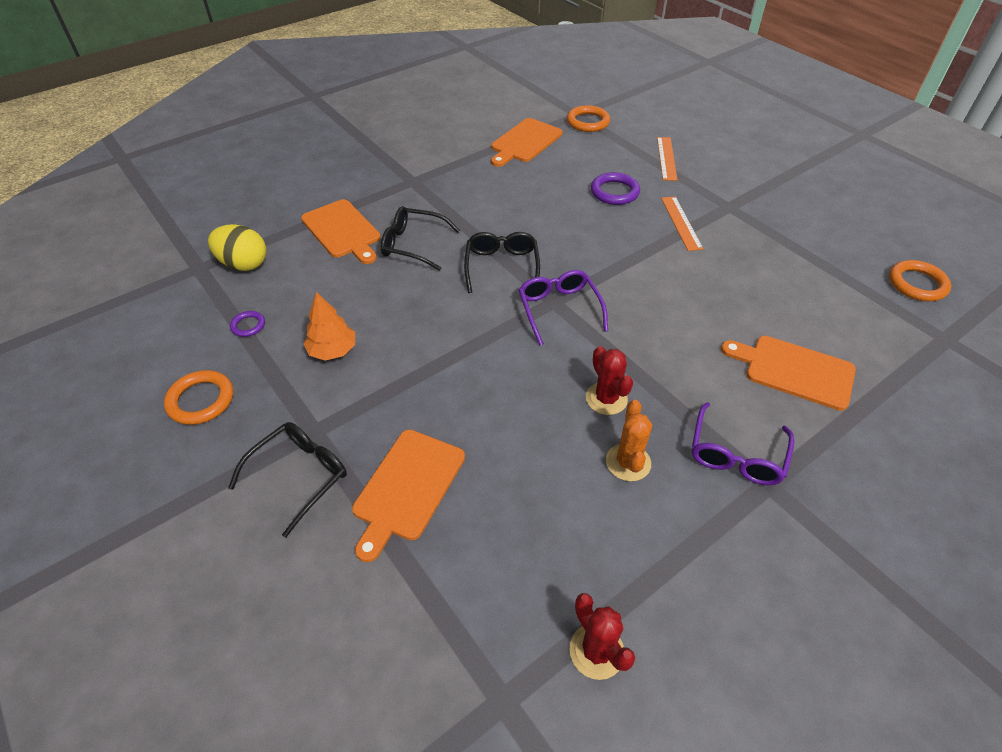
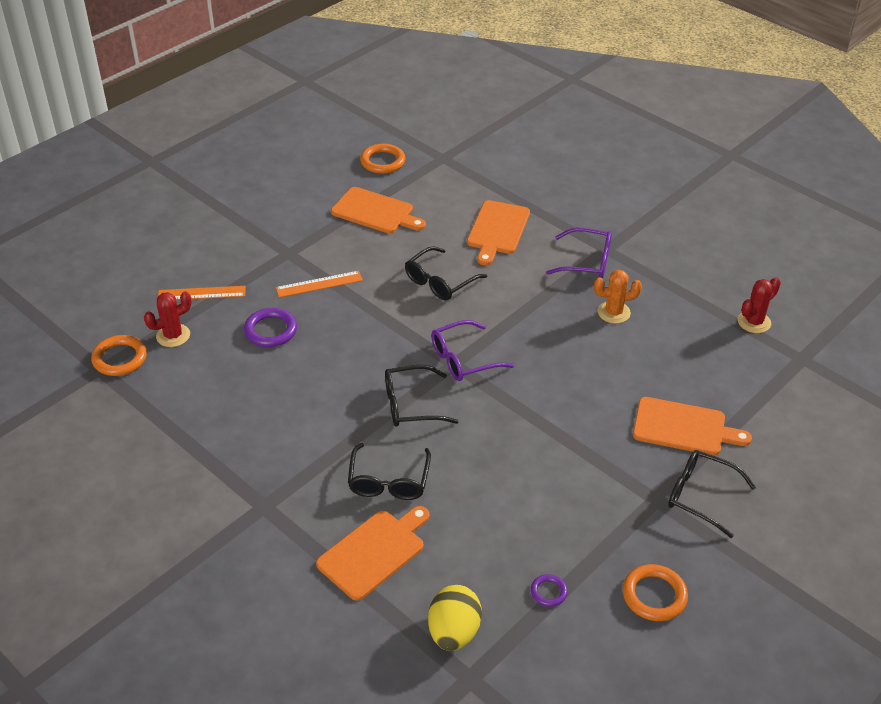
camera: 100 degrees left, 5 degrees down
(333, 350) = (561, 510): orange tree -> none
(525, 142) = (168, 411): orange cutting board -> orange cutting board (375, 212)
(606, 399) = (558, 325): red cactus -> red cactus (173, 335)
(687, 306) = (439, 282): none -> black glasses

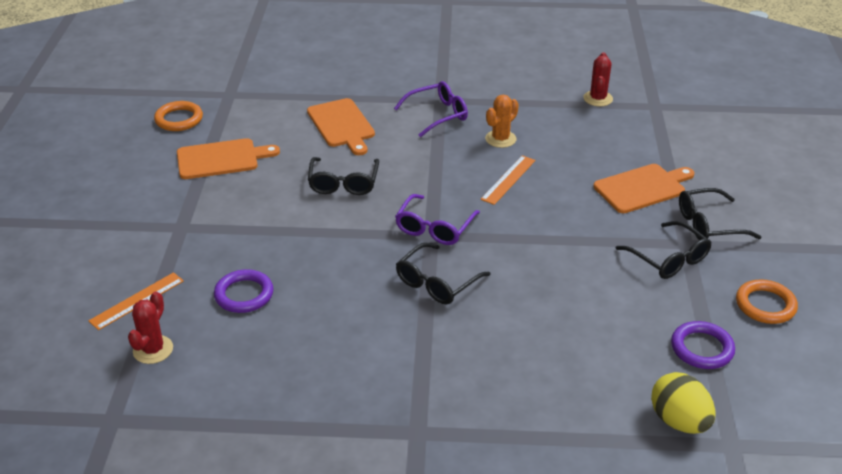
camera: 40 degrees left, 5 degrees down
(120, 358) = (121, 399): orange ring -> none
(319, 284) = (242, 236): orange ruler -> orange ruler (508, 179)
(374, 552) = (549, 406): orange cutting board -> none
(389, 481) = (493, 348): black glasses -> black glasses (669, 259)
(548, 592) = (702, 348): purple ring -> purple ring, size x1.76

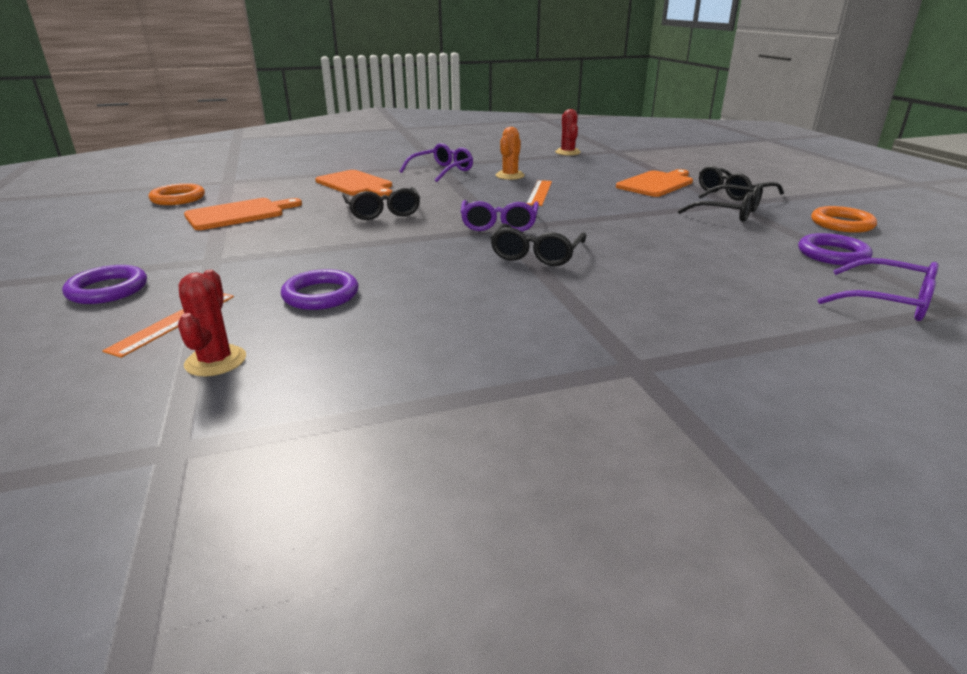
camera: 20 degrees left, 10 degrees down
(102, 250) = (108, 290): none -> purple ring
(679, 421) = (888, 302): yellow egg -> purple glasses

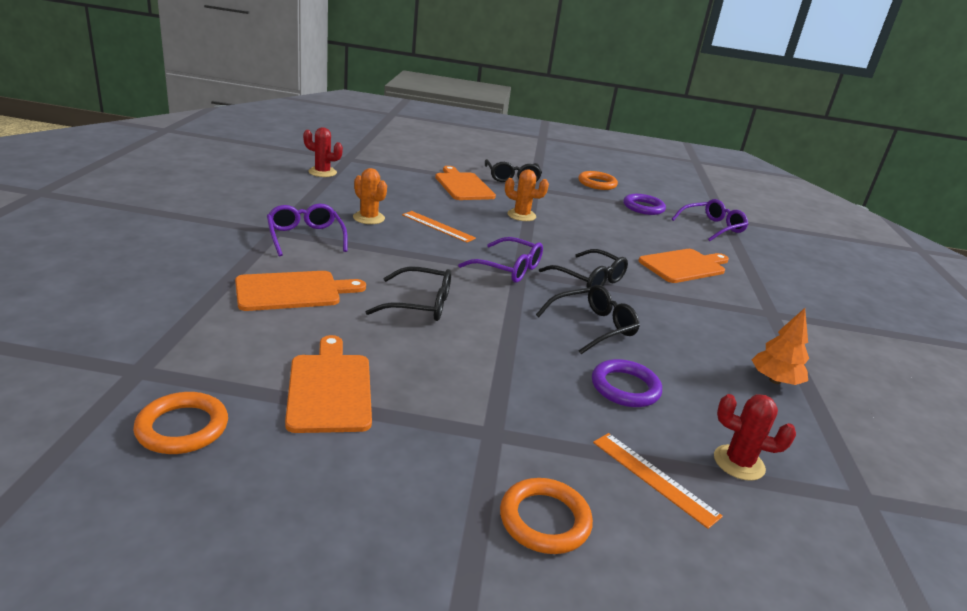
camera: 70 degrees left, 0 degrees up
(108, 290) = (544, 520): purple ring -> orange ring
(422, 376) = (774, 380): none -> orange tree
(638, 210) = (521, 215): none -> orange cactus
(682, 295) = (684, 266): none -> orange cutting board
(729, 212) = (551, 196): black glasses -> black glasses (593, 327)

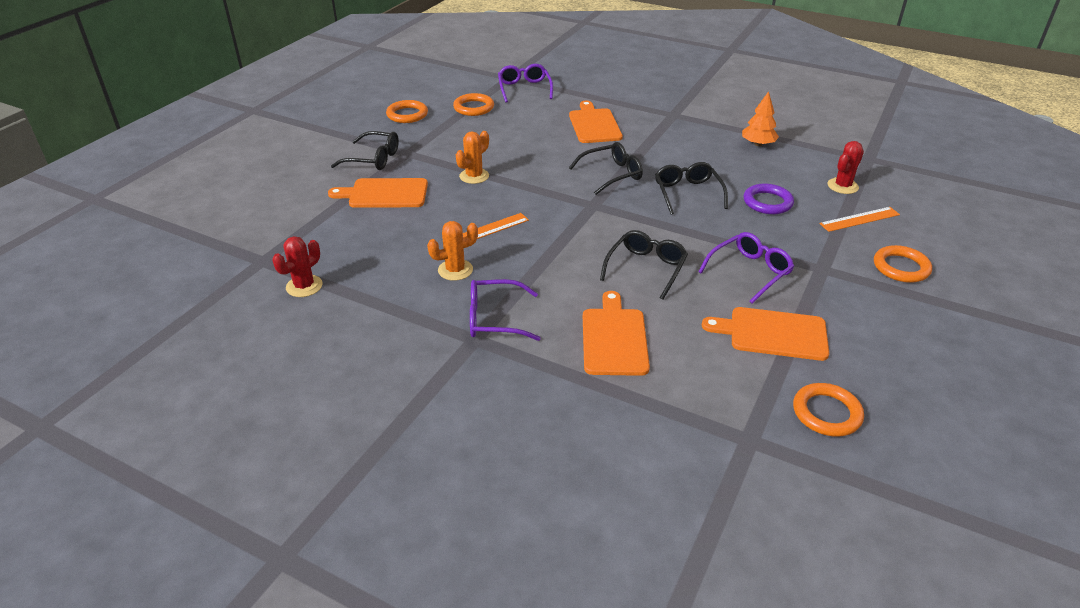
camera: 65 degrees left, 10 degrees up
(509, 269) = (586, 209): purple glasses -> purple glasses (750, 272)
(643, 207) = (473, 108): purple ring -> orange ring

